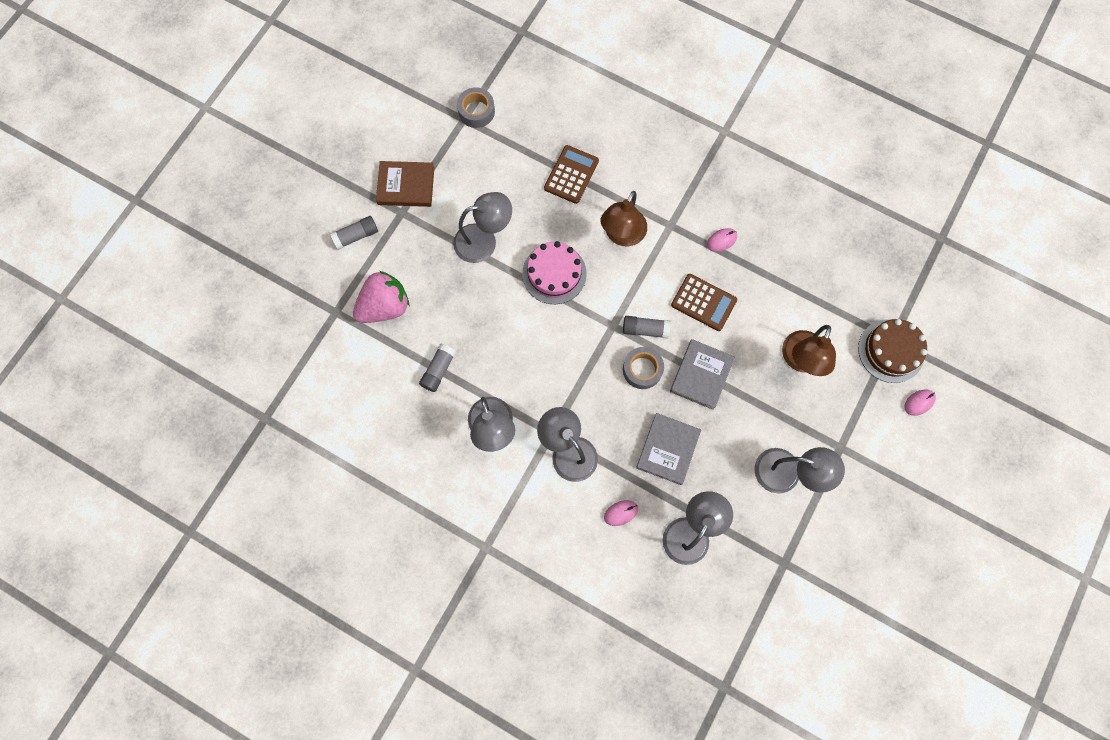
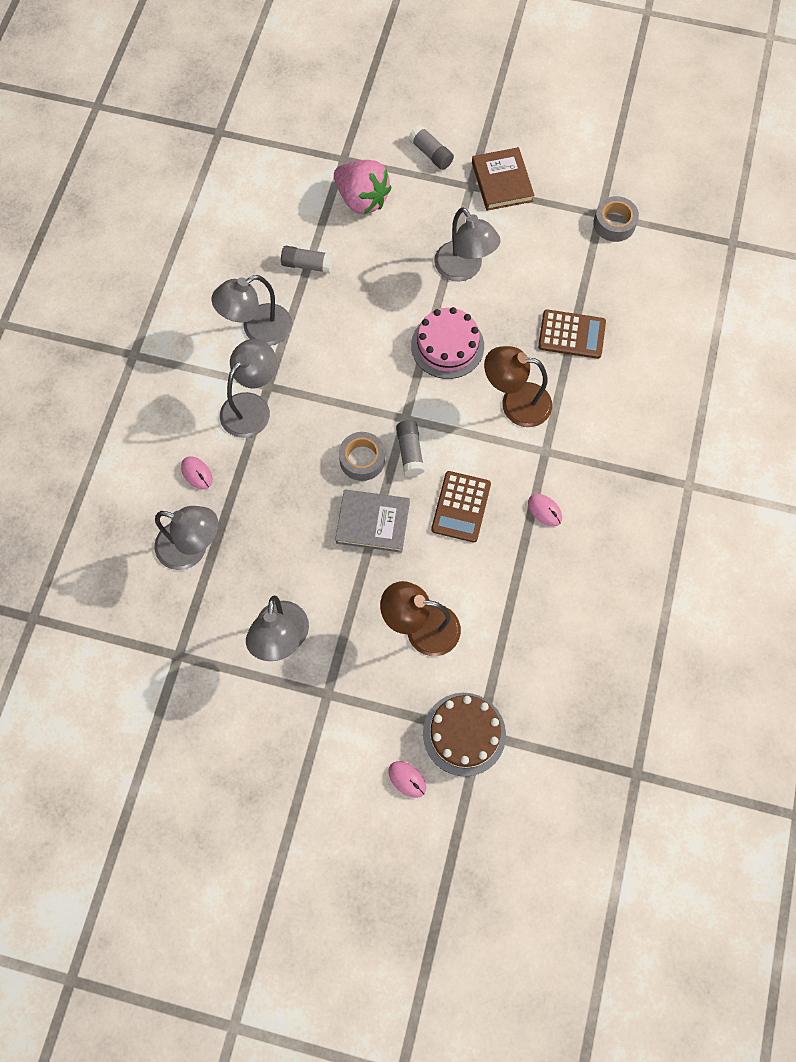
camera: 75 degrees right, 5 degrees down
(668, 449) = (278, 505): grey book -> none

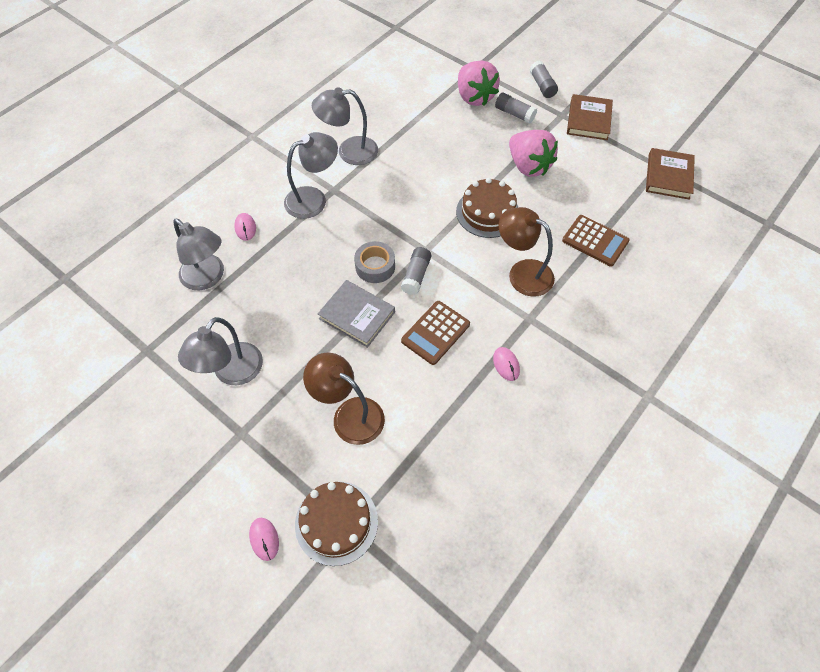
camera: 25 degrees right, 10 degrees down
(307, 265) = (410, 123): grey glue stick -> grey glue stick (514, 114)
(447, 346) = (487, 212): pink cake -> brown cake
(464, 269) = (528, 166): grey lamp -> pink strawberry
(614, 223) = (668, 176): grey tape -> brown book

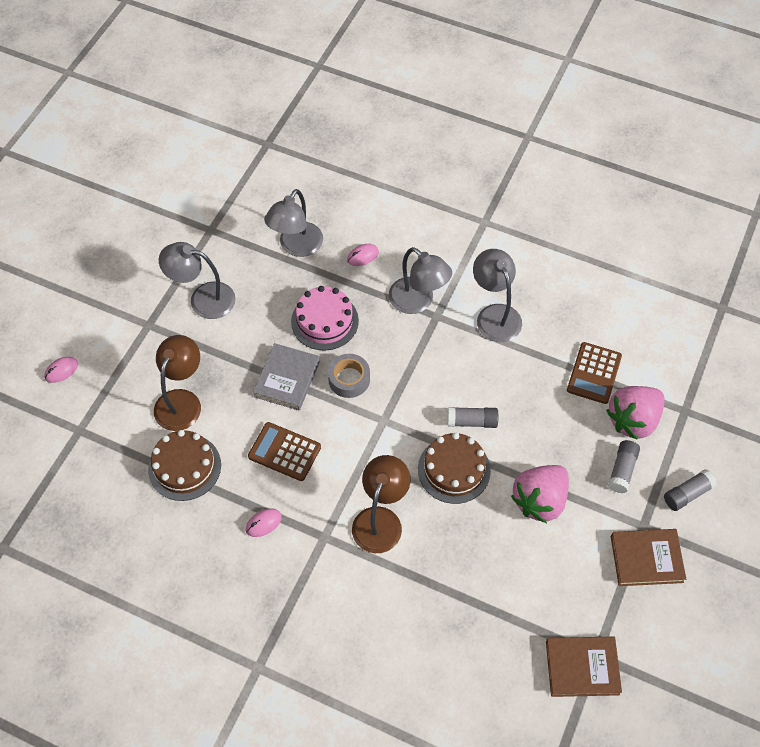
camera: 75 degrees right, 0 degrees up
(304, 272) = (324, 321): none -> pink cake
(336, 522) = (82, 418): brown cake -> brown cake (184, 467)
(416, 276) = (348, 419): grey glue stick -> grey glue stick (472, 421)
(595, 241) = (448, 590): brown calculator -> brown calculator (594, 373)

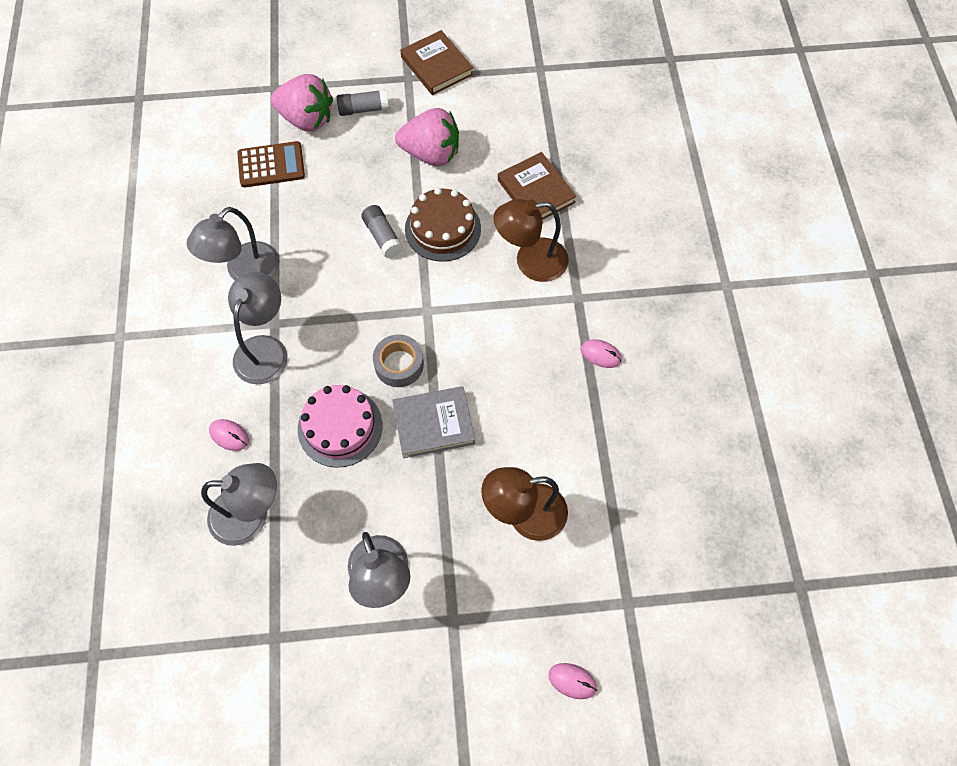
camera: 120 degrees left, 5 degrees up
(184, 467) = (594, 462): brown cake -> none
(284, 452) = (517, 378): brown calculator -> none
(582, 667) = (556, 73): brown book -> brown book (536, 191)
(687, 494) = (358, 60): grey glue stick -> none

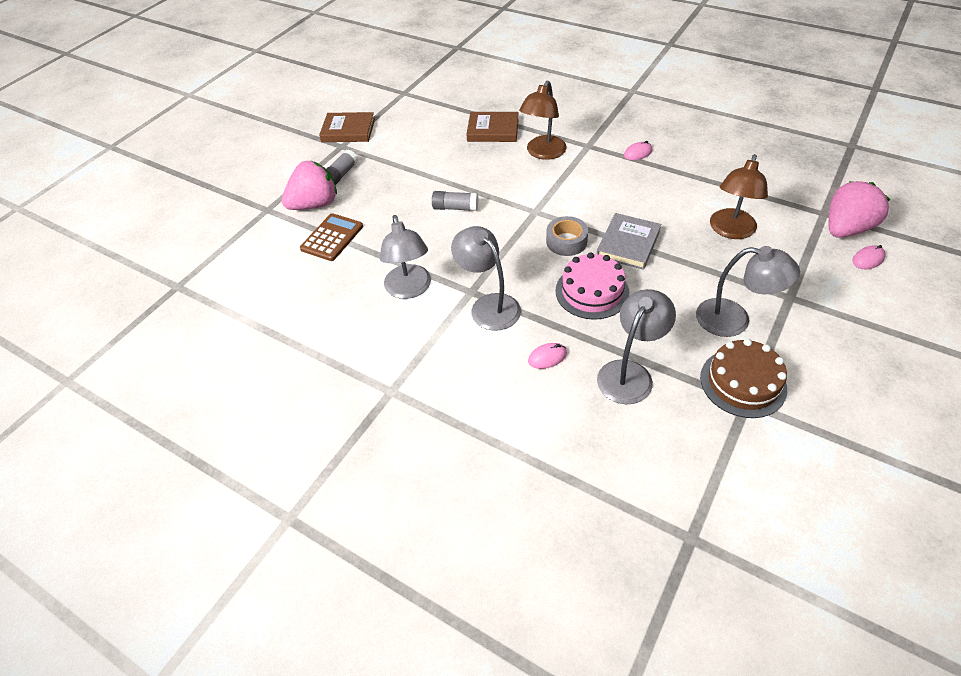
camera: 50 degrees left, 15 degrees down
(431, 154) = (414, 160): pink strawberry -> pink strawberry (846, 229)
(443, 229) = (478, 179): brown cake -> brown cake (743, 382)

